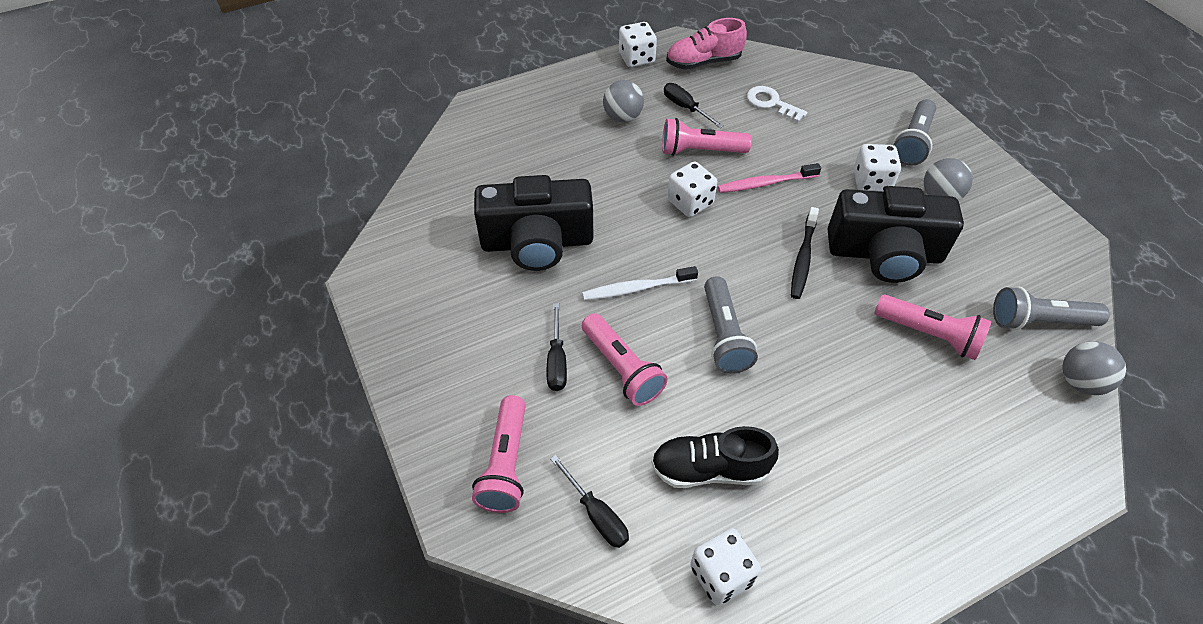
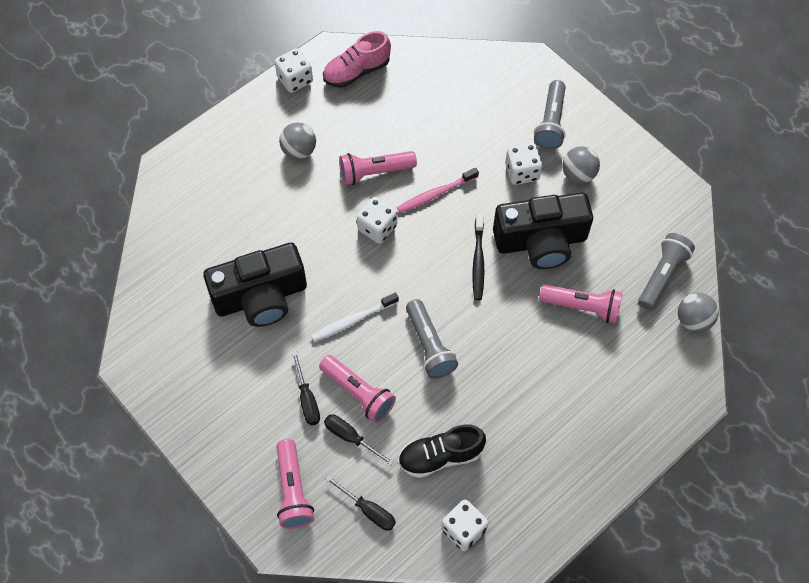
camera: 15 degrees left, 10 degrees up
(685, 108) = (352, 128): black screwdriver -> black screwdriver (351, 437)
(771, 103) = (425, 106): white key -> none
(1039, 321) = (662, 275): grey flashlight -> grey flashlight turned 135 degrees clockwise

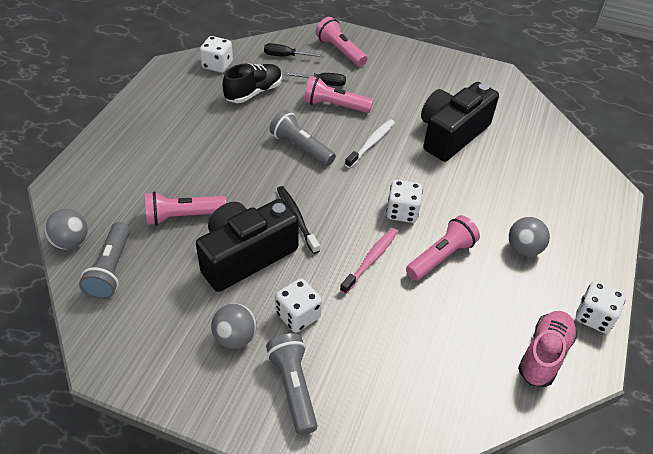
camera: 150 degrees right, 15 degrees down
(307, 399) = (367, 92): black screwdriver -> none

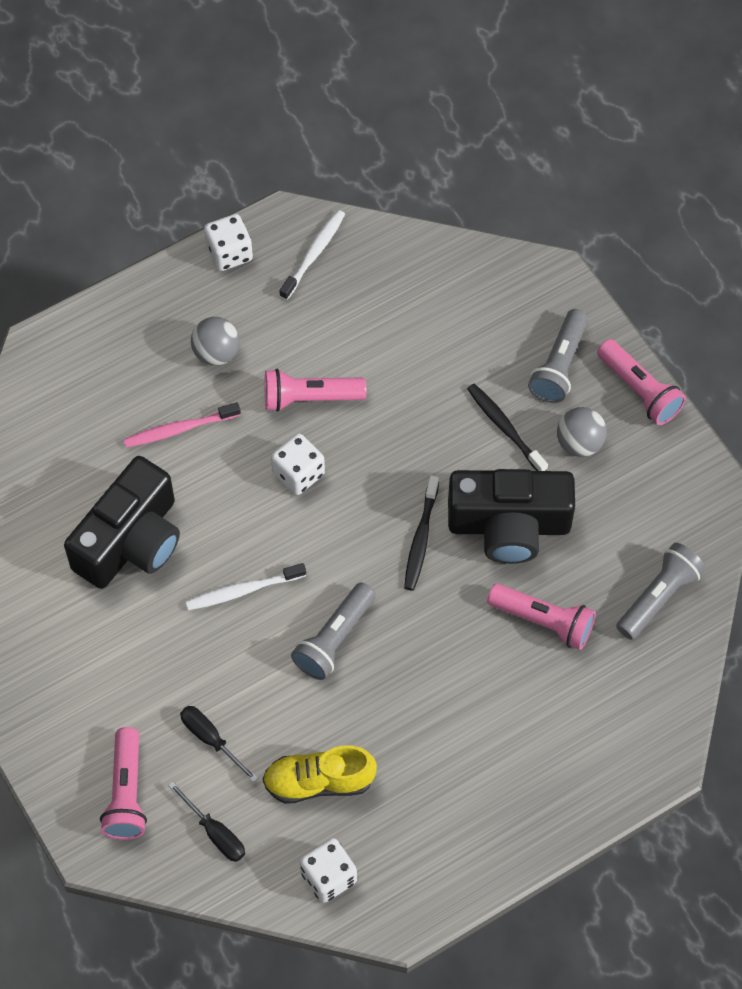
camera: 140 degrees left, 15 degrees up
(70, 242) = (685, 662): grey ball -> none
(253, 92) = (319, 782): black shoe -> yellow shoe
(298, 315) = (505, 428): white dice -> black toothbrush
(301, 148) = (334, 639): grey flashlight -> grey flashlight turned 45 degrees clockwise
(334, 106) = (231, 684): pink flashlight -> pink flashlight (639, 390)
(371, 260) = (384, 440): pink toothbrush -> pink toothbrush (179, 429)
(451, 134) = (131, 541): black camera -> black camera turned 45 degrees counterclockwise
(544, 355) = (314, 254): pink shoe -> white toothbrush

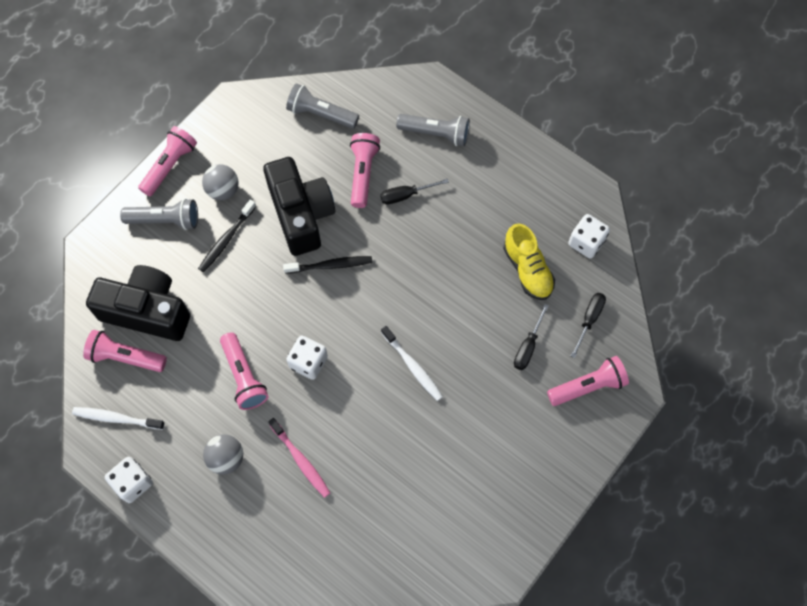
camera: 110 degrees left, 5 degrees up
(131, 541) = (403, 458): black camera -> black camera (147, 311)
(334, 639) = (425, 294): grey flashlight -> grey flashlight (436, 133)
(387, 280) = (125, 357): none -> pink flashlight
(490, 665) = (406, 195): none -> black screwdriver

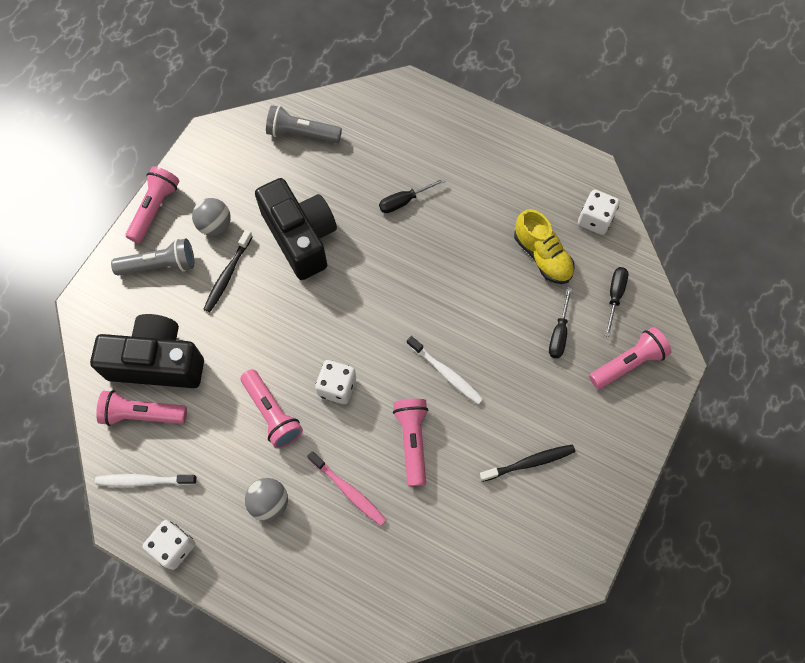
camera: 10 degrees left, 0 degrees up
(330, 265) = (341, 284): black toothbrush -> black toothbrush (529, 462)
(363, 174) = (356, 186): pink flashlight -> pink flashlight (412, 441)
(436, 133) = (422, 135): grey flashlight -> none

